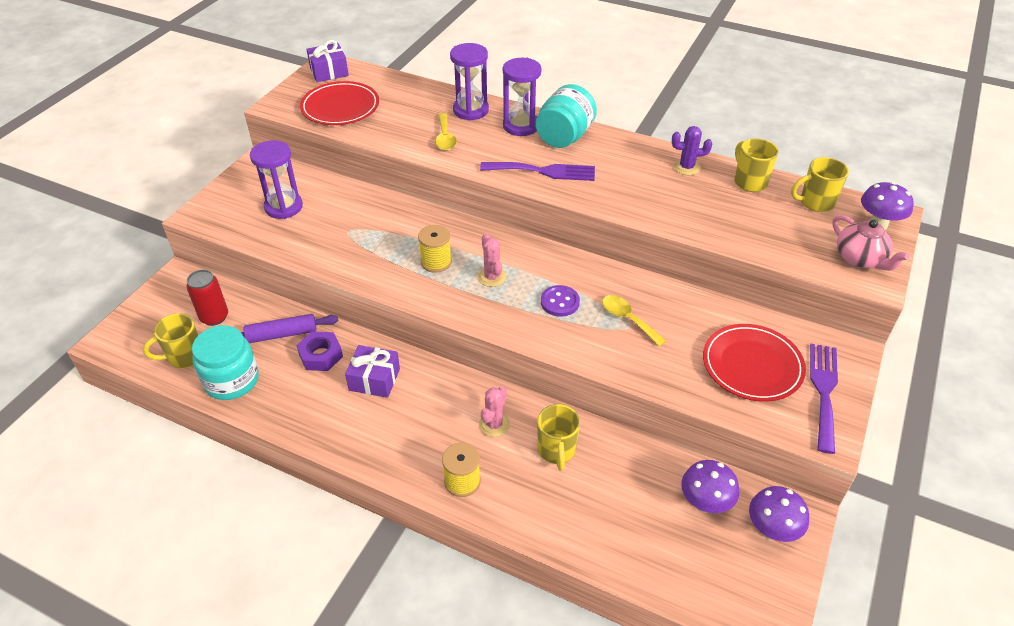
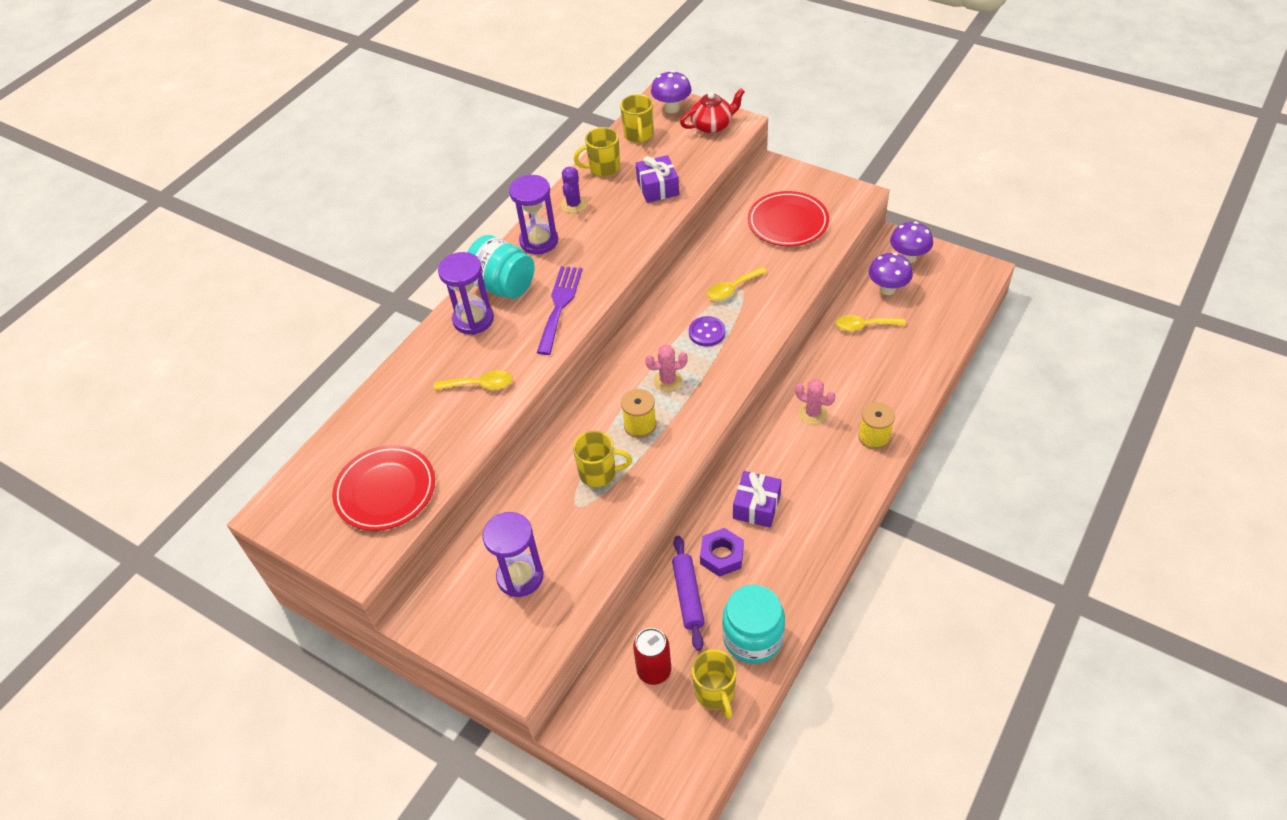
camera: 80 degrees left, 5 degrees up
(329, 72) = (292, 509): purple gift -> purple gift (657, 188)
(471, 110) = (430, 362): purple hourglass -> purple hourglass (539, 241)
(556, 451) = (840, 372): yellow mug -> yellow mug (599, 473)
(634, 475) = (864, 326): none -> yellow spoon
(824, 391) = (814, 189): purple fork -> none
(860, 259) = (712, 126): pink teapot -> red teapot

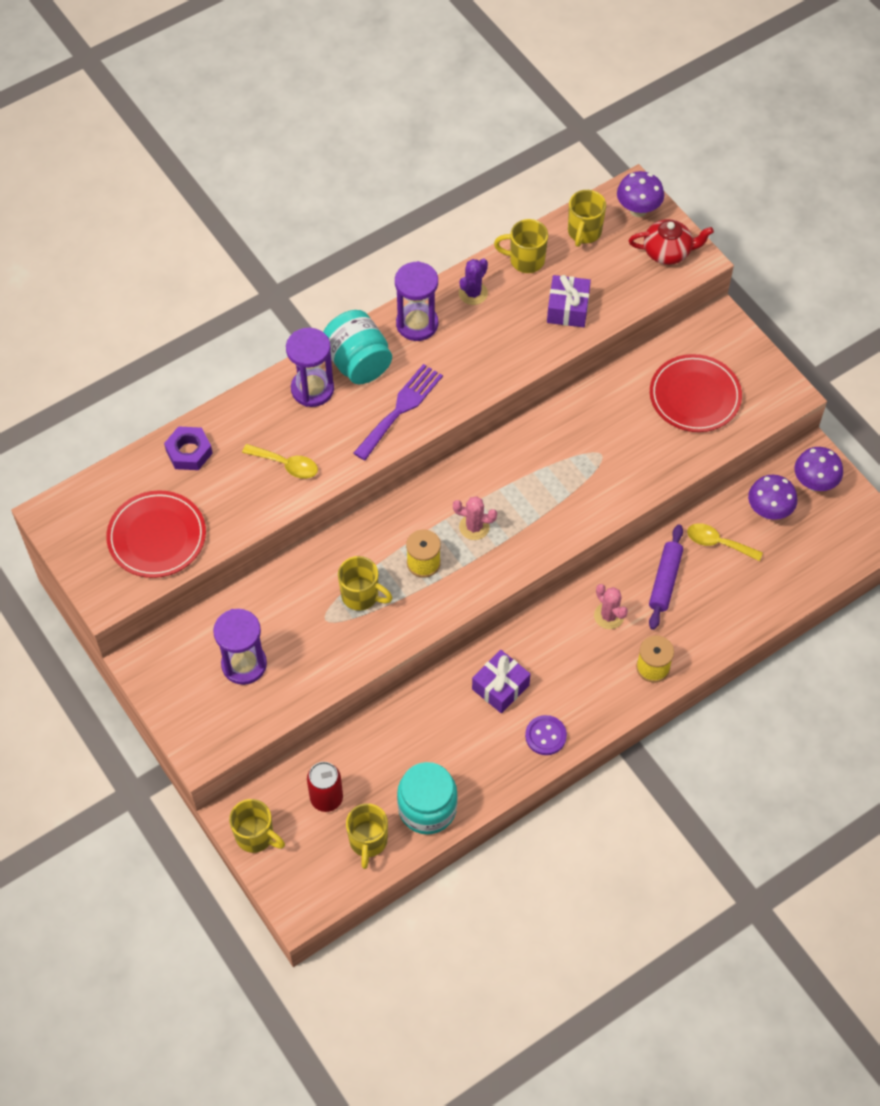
camera: 20 degrees right, 10 degrees up
(604, 738) = (256, 836): none -> yellow mug
(688, 596) = (391, 744): purple rolling pin -> purple rolling pin (665, 580)
(707, 332) = (540, 490): purple button -> purple button (545, 736)
(722, 556) = (442, 720): purple nut -> purple nut (189, 452)
(732, 289) = (592, 451): yellow spoon -> none

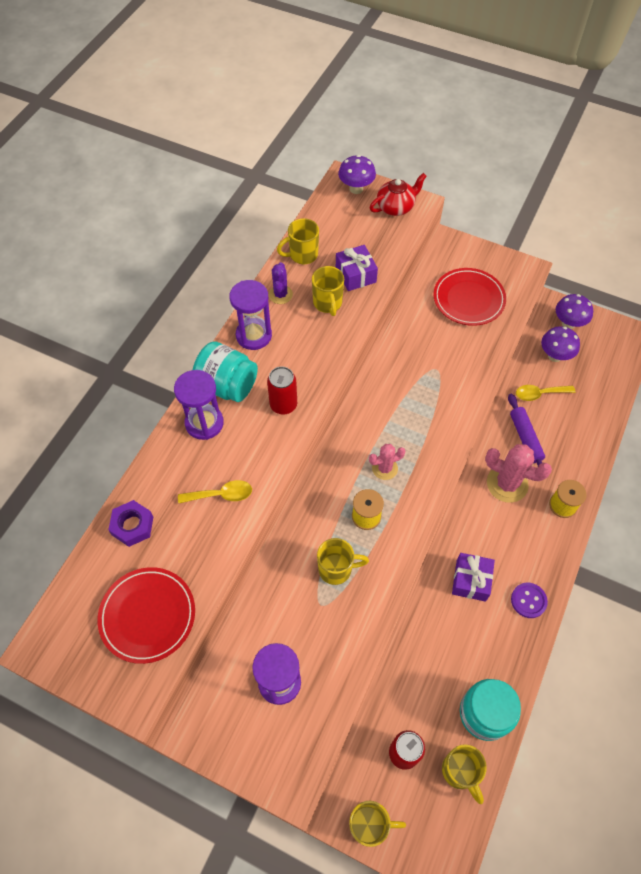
camera: 30 degrees left, 0 degrees up
(400, 409) = (283, 405): purple fork -> red can
(584, 232) = (330, 219): yellow mug -> yellow mug (328, 303)
(609, 616) = (507, 484): pink cactus -> pink cactus, size x1.68

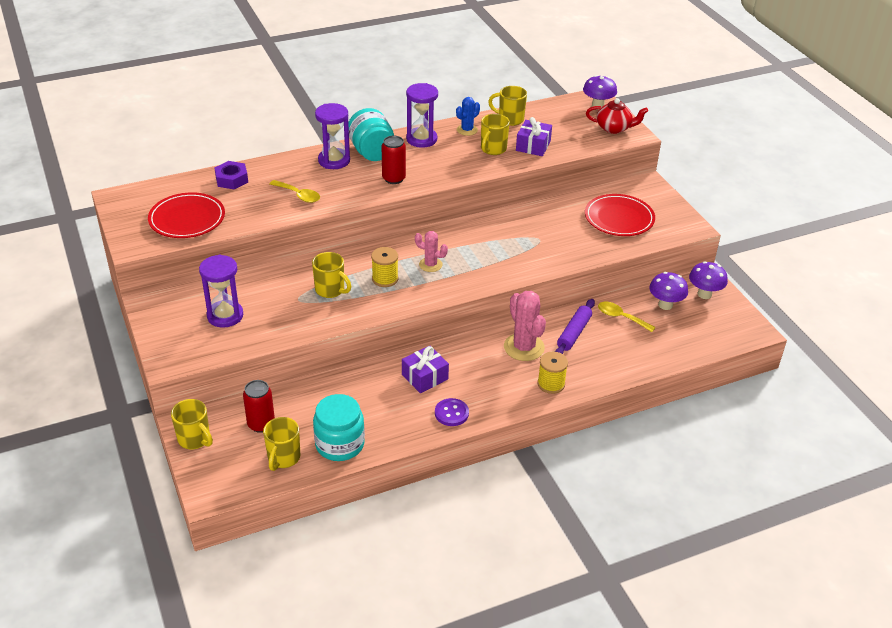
camera: 40 degrees right, 20 degrees down
(280, 294) = (467, 130): purple cactus -> blue cactus

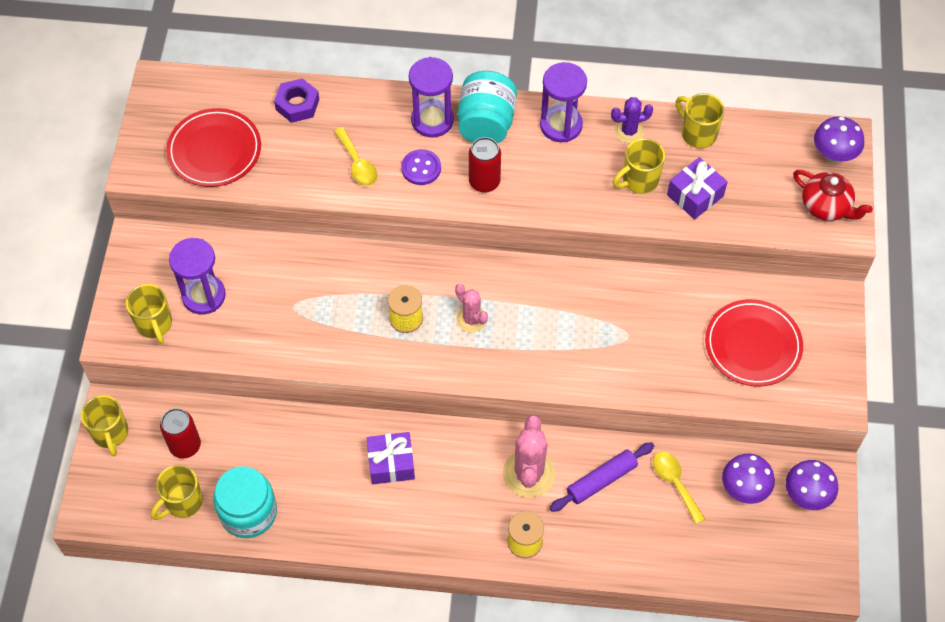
camera: 30 degrees right, 20 degrees up
(330, 290) = (336, 308): yellow mug -> yellow mug (154, 324)
(451, 413) = (389, 528): purple button -> purple button (421, 168)
(467, 130) = (629, 131): blue cactus -> purple cactus

